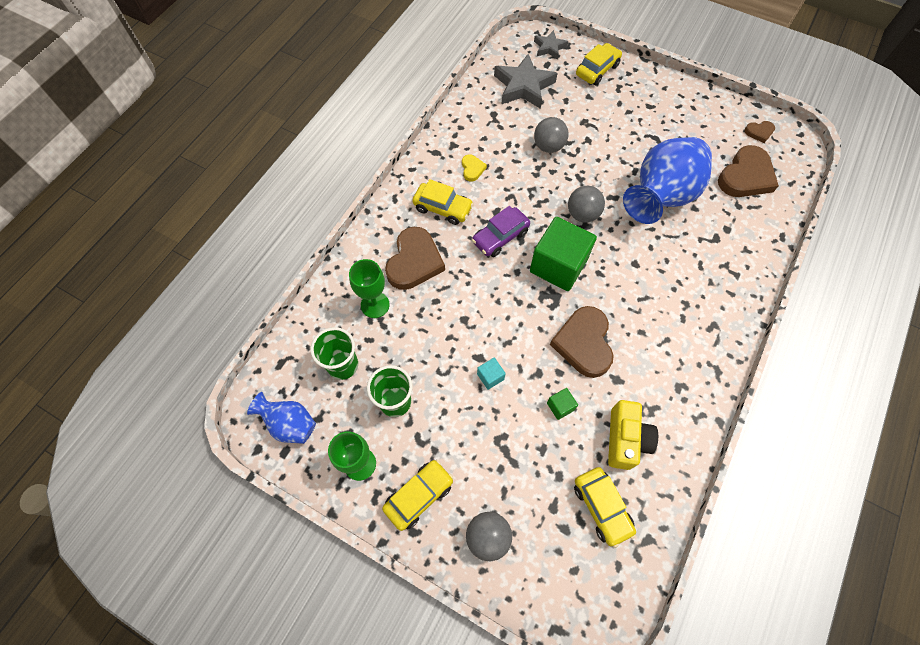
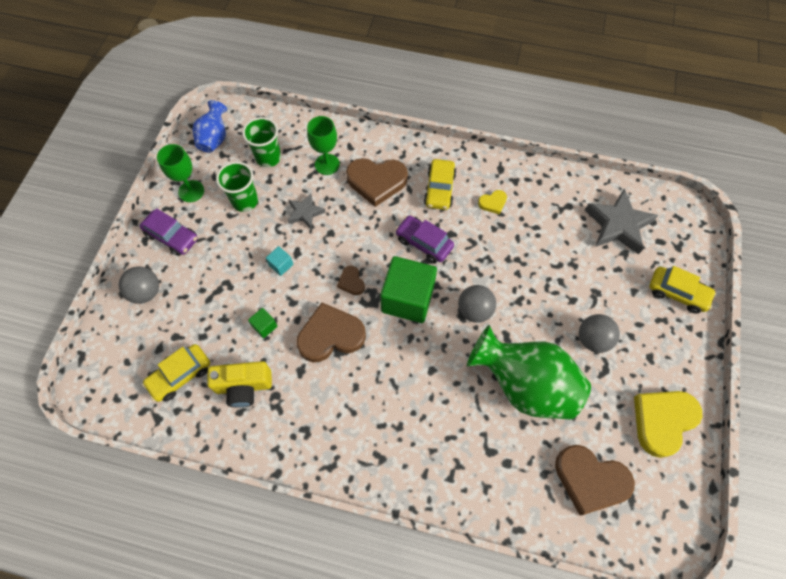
camera: 75 degrees right, 0 degrees up
(419, 496) = (172, 237): yellow car -> purple car
(548, 146) = (547, 264): grey ball -> grey ball (592, 339)
(549, 48) = (686, 239): grey star -> grey star (305, 213)
(660, 197) = (524, 384): blue vase -> green vase
(703, 116) = (662, 421): none -> yellow heart
(759, 132) = (667, 492): brown heart -> brown heart (351, 282)

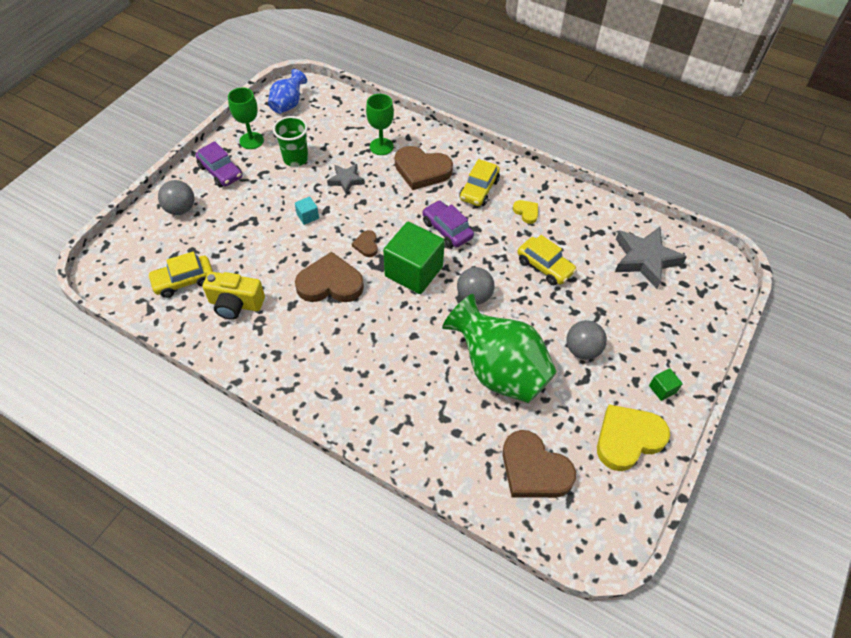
camera: 15 degrees right, 10 degrees down
(264, 326) = (273, 261): green cube -> green cube (662, 389)
(268, 158) = (330, 130): green cup -> none
(493, 203) = (526, 212): yellow heart -> yellow heart turned 120 degrees counterclockwise
(677, 293) = (685, 332): yellow car -> yellow car (545, 266)

